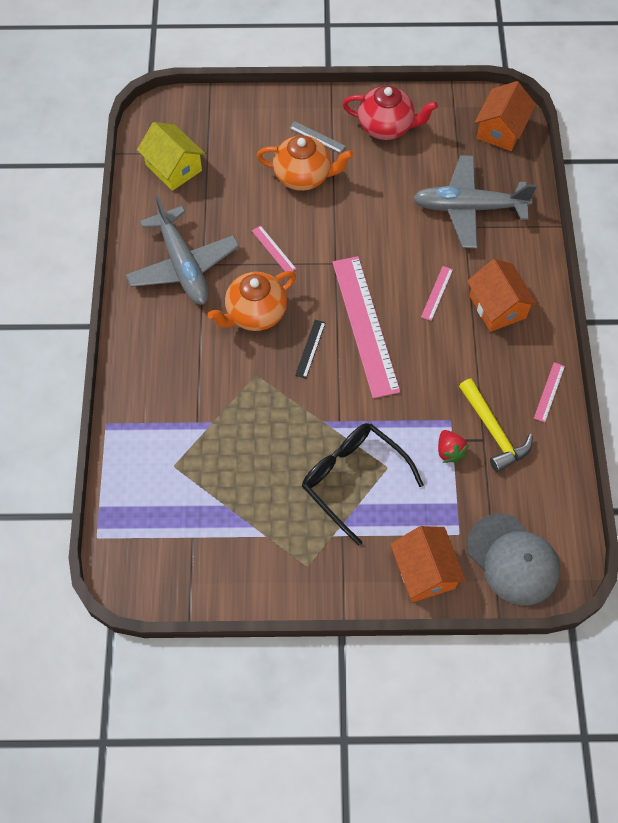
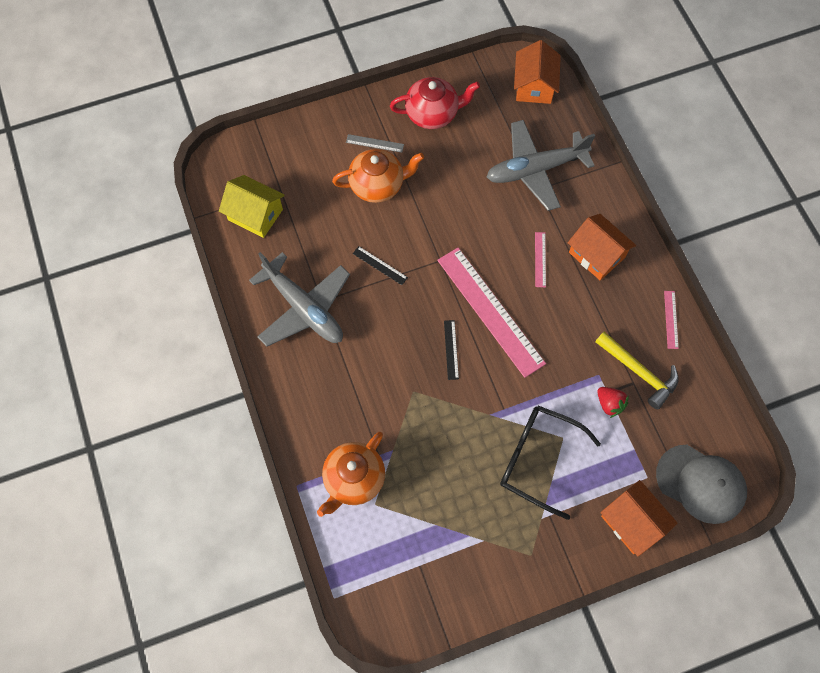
camera: 20 degrees left, 5 degrees up
(255, 314) = (388, 333): orange teapot -> orange teapot (353, 479)
(273, 249) = (380, 265): pink ruler -> black ruler

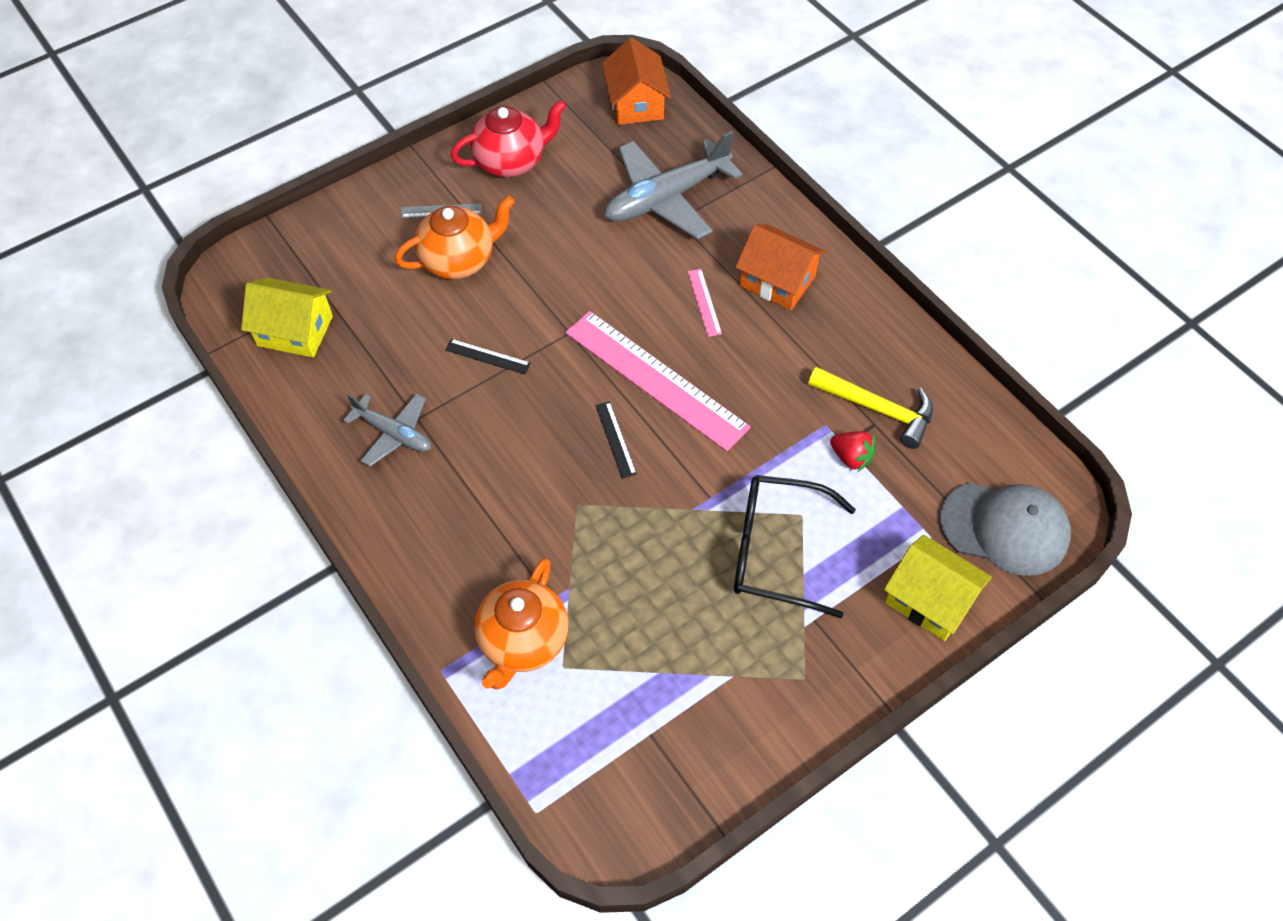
camera: 15 degrees left, 10 degrees down
(304, 308) = (394, 434): grey plane -> grey plane, size x0.58
(632, 522) = (929, 600): orange house -> yellow house
(671, 319) = (898, 336): pink ruler -> none

